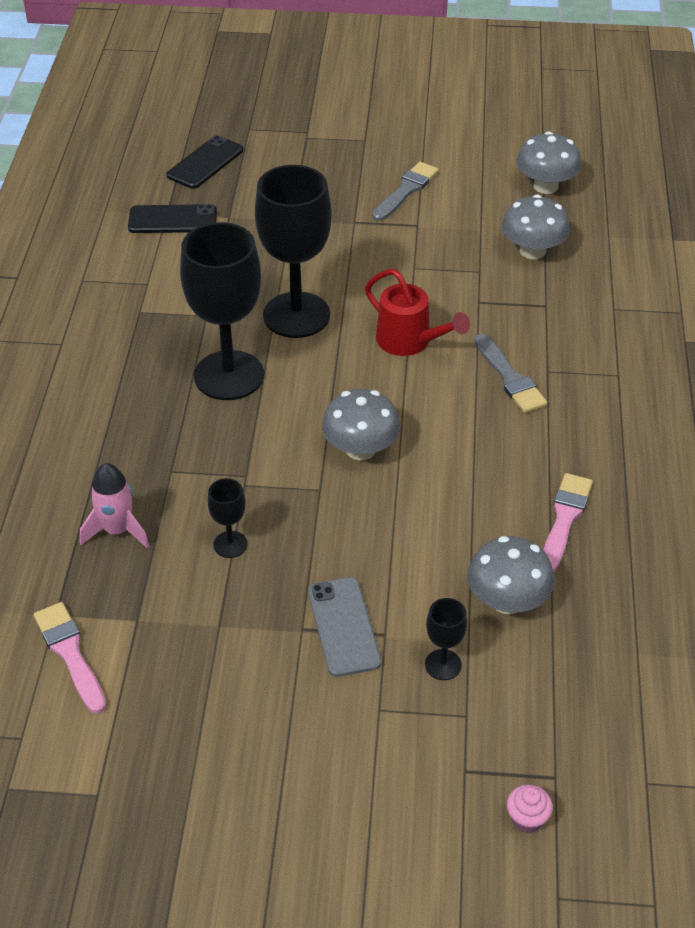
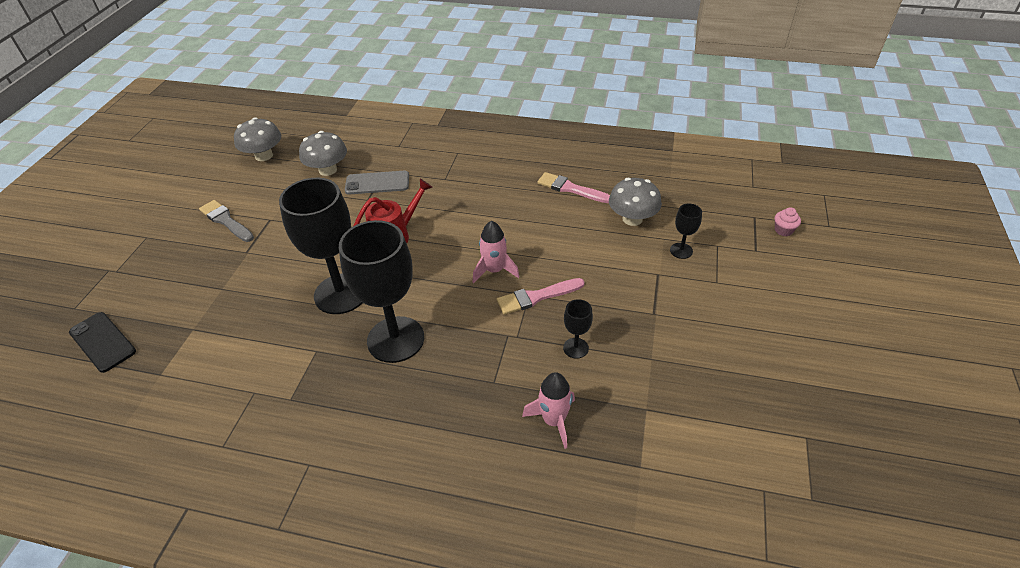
camera: 80 degrees left, 0 degrees up
(70, 653) = (680, 455): pink brush -> pink brush (536, 297)
(172, 220) = (172, 370): black phone -> none
(344, 627) = (652, 292): grey phone -> grey phone (377, 183)
(360, 449) = (494, 270): grey mushroom -> pink rocket
(510, 378) = (446, 195): grey brush -> none

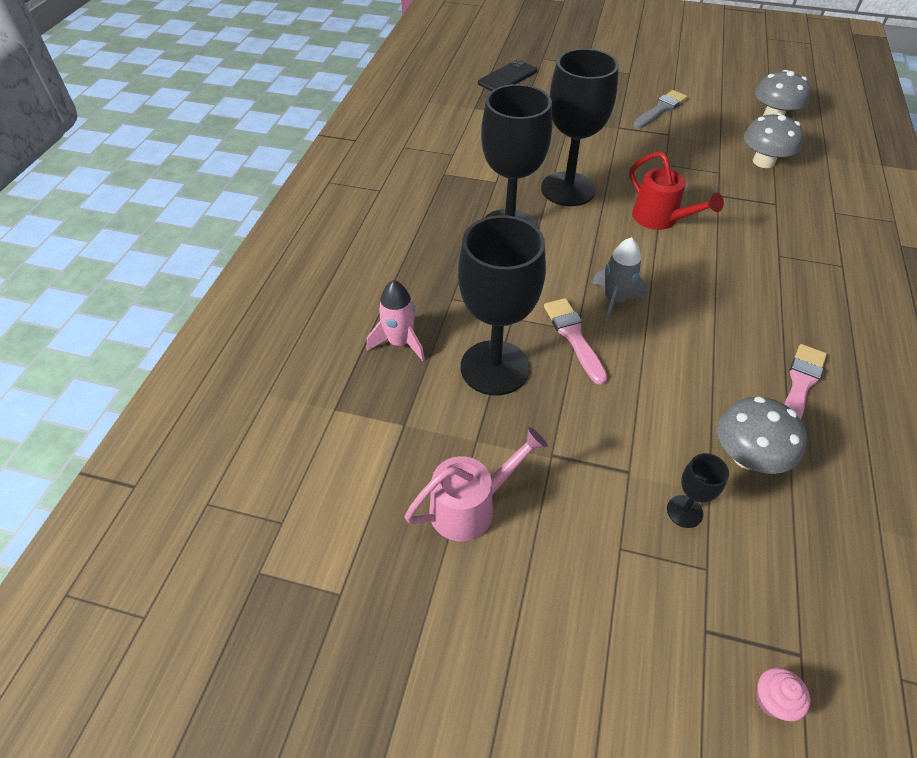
camera: 90 degrees right, 5 degrees up
(377, 183) = (751, 200): grey phone -> none
(494, 270) = (615, 300): pink rocket -> grey rocket
(575, 348) = (494, 367): black goblet -> black goblet, size x2.29
(709, 360) = (471, 506): none -> pink watering can

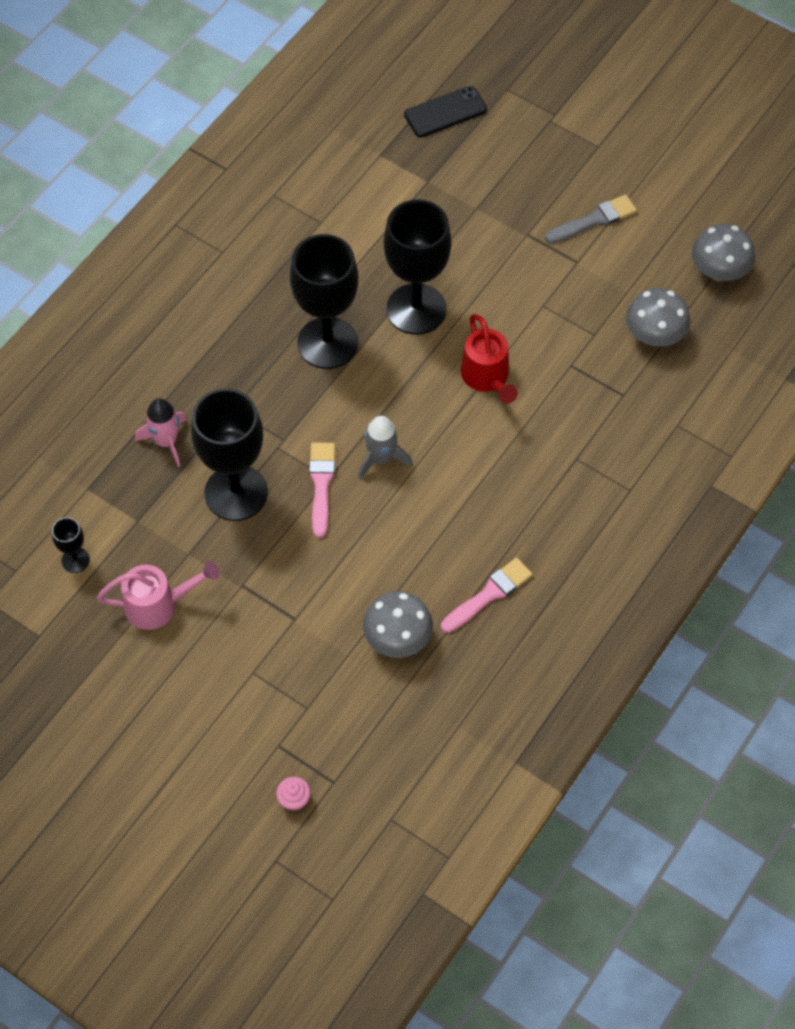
camera: 20 degrees right, 10 degrees up
(684, 511) = (318, 663): black goblet -> black goblet (75, 560)

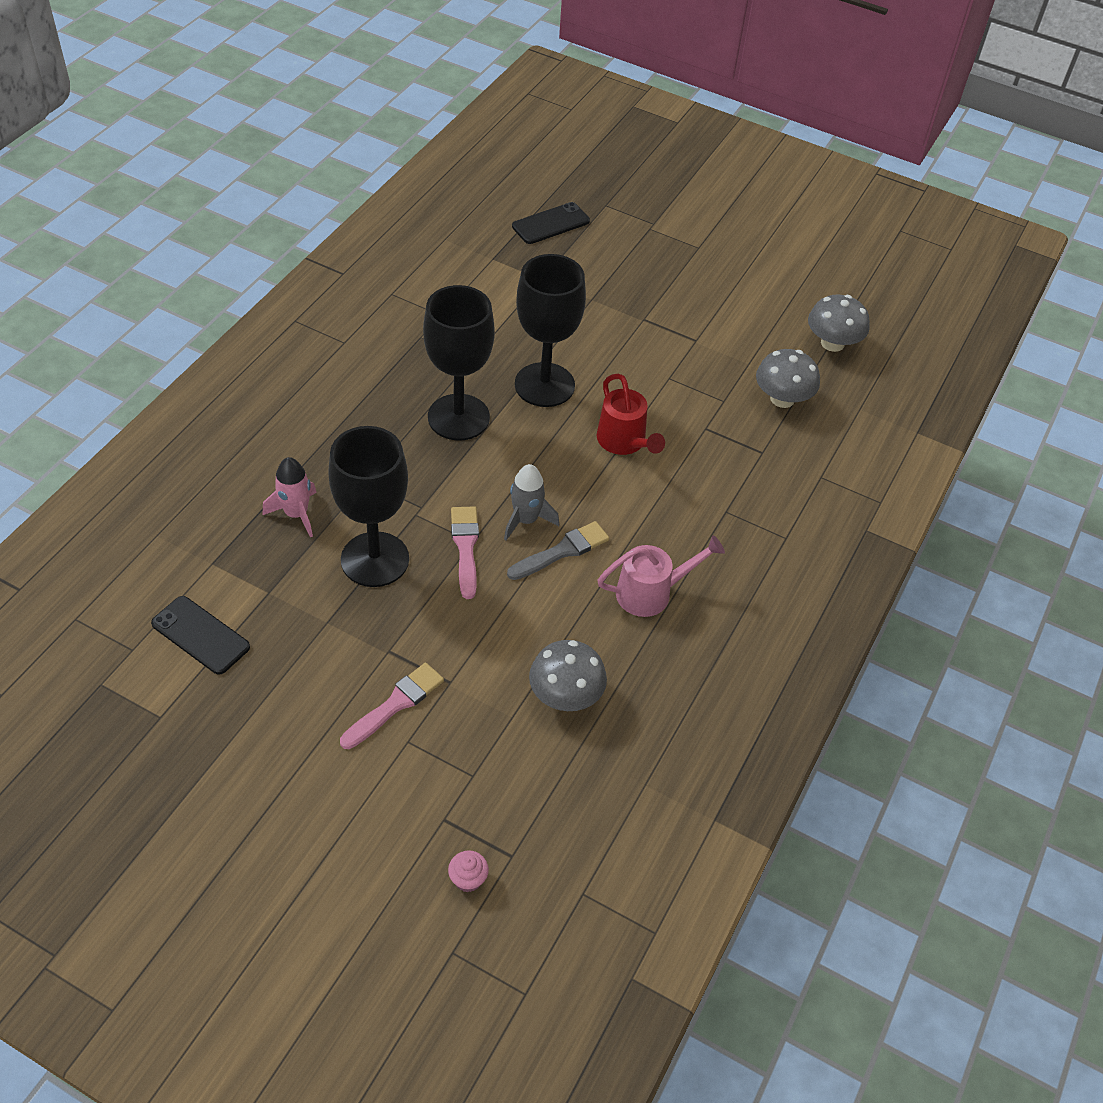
camera: 10 degrees left, 10 degrees down
(75, 560) = (200, 635): black goblet -> black phone
(159, 604) = (297, 676): pink watering can -> pink watering can (652, 592)
(489, 594) = (657, 645): pink brush -> pink brush (395, 704)
(594, 220) = (705, 306): grey brush -> grey brush (562, 551)

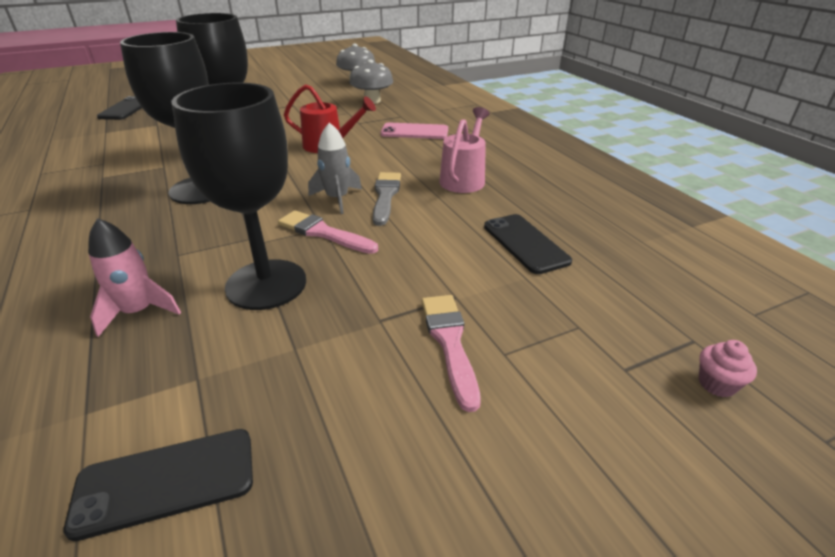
camera: 50 degrees left, 15 degrees down
(565, 695) = (525, 243): grey mushroom -> black phone
(729, 490) = (414, 132): none -> pink phone

